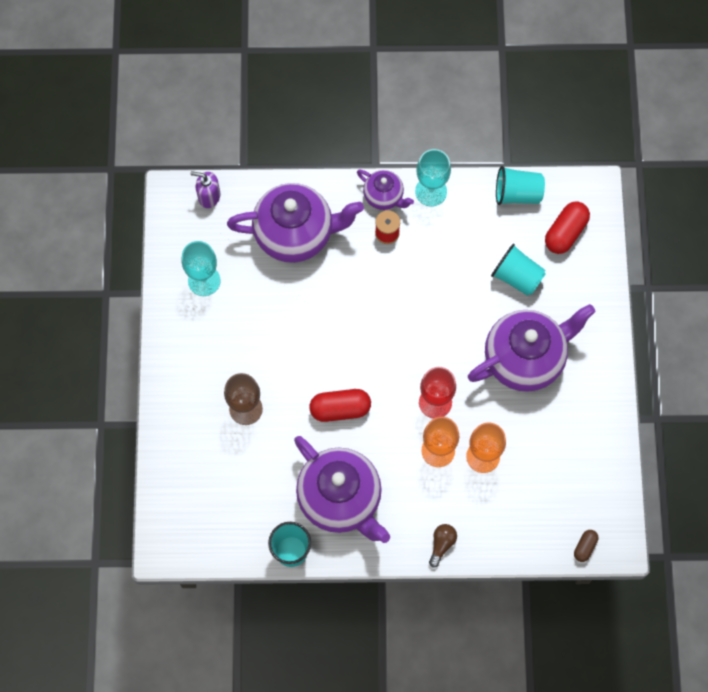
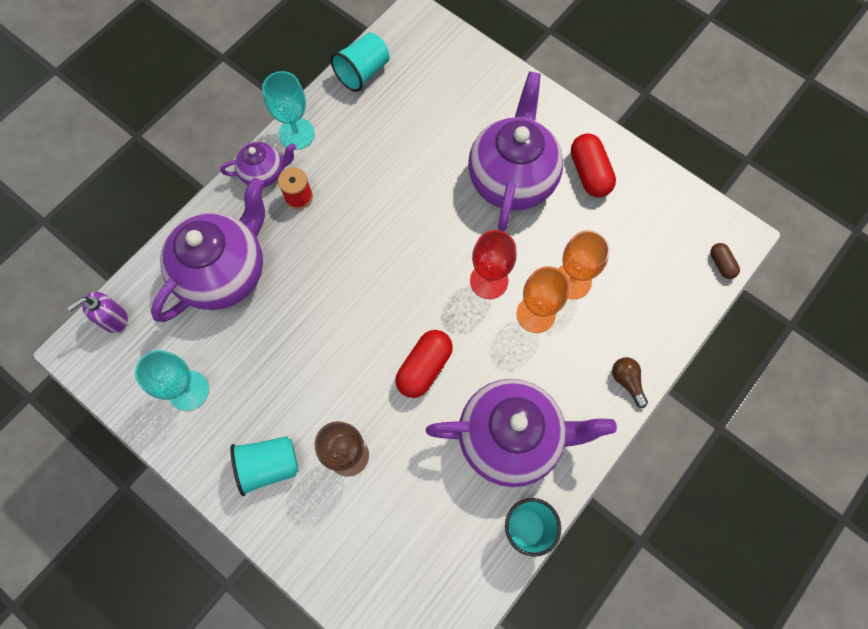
camera: 50 degrees left, 0 degrees up
(517, 277) = (434, 129): turquoise cup -> turquoise cup (269, 465)
(565, 233) = (430, 65): red capsule -> red capsule (589, 173)

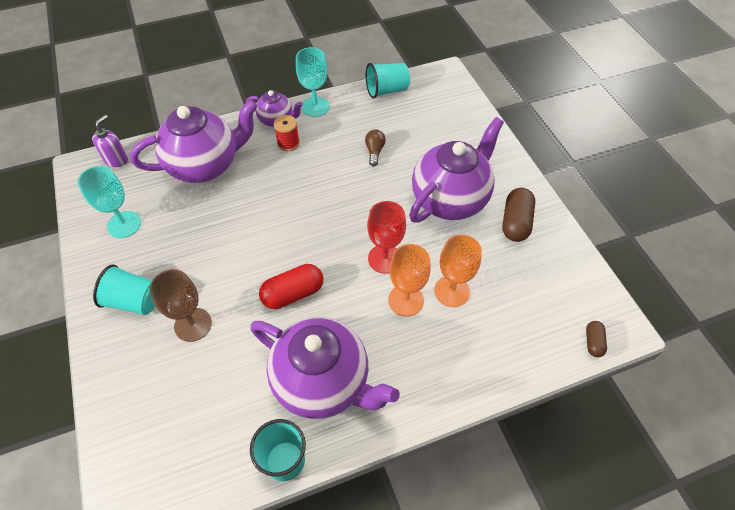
camera: 30 degrees right, 15 degrees down
(114, 319) = (116, 159): purple soap dispenser -> purple soap dispenser turned 120 degrees clockwise
(589, 173) = (515, 222): red capsule -> brown capsule
(627, 381) = (450, 391): brown light bulb -> brown light bulb (374, 151)

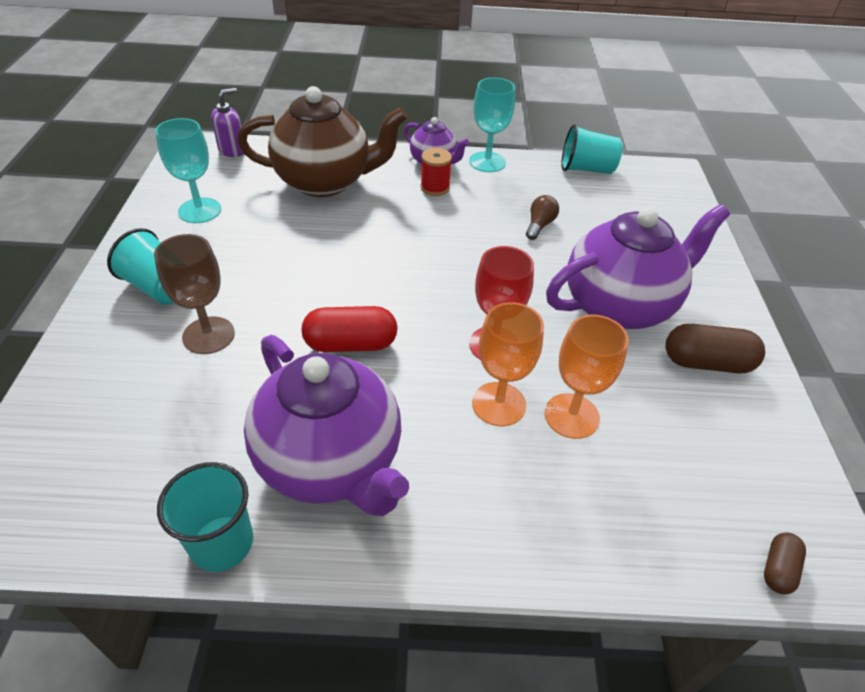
camera: 20 degrees right, 10 degrees down
(206, 165) = (325, 182): purple teapot -> brown teapot
(515, 222) = (706, 363): brown capsule -> brown capsule turned 60 degrees clockwise

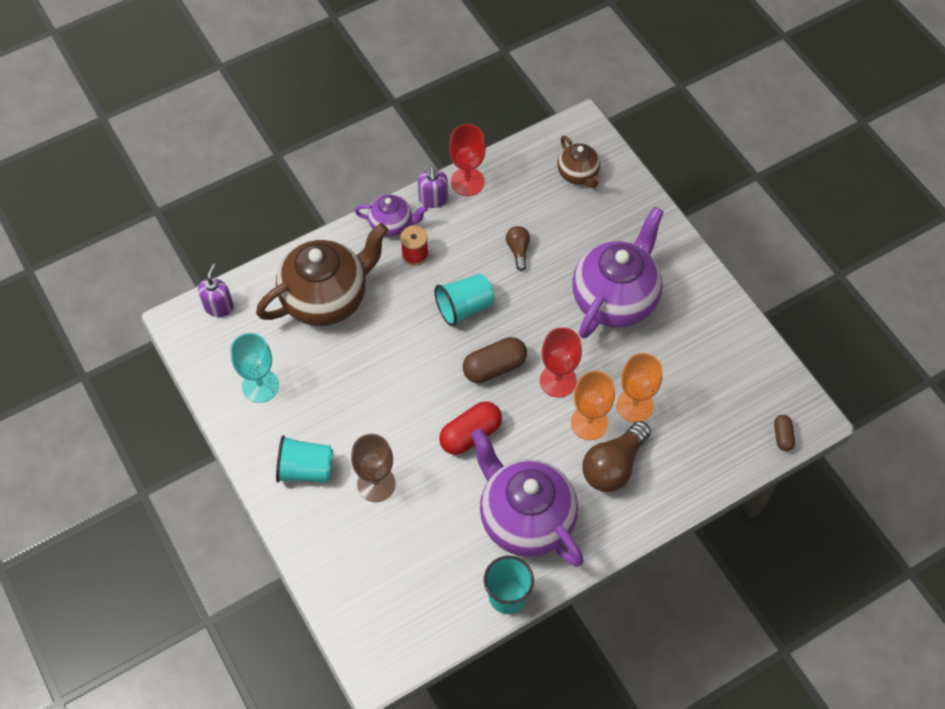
camera: 30 degrees left, 15 degrees up
(331, 462) = (525, 518): purple teapot -> purple teapot turned 150 degrees counterclockwise
(487, 162) = (433, 199): turquoise goblet -> purple soap dispenser
(495, 467) = (613, 465): none -> brown light bulb
(530, 164) = (467, 182): none -> red goblet
(586, 169) = (514, 163): turquoise cup -> turquoise cup (464, 307)
(647, 199) = (578, 174): none -> brown teapot
(706, 363) = (690, 316): brown capsule -> brown capsule (494, 367)

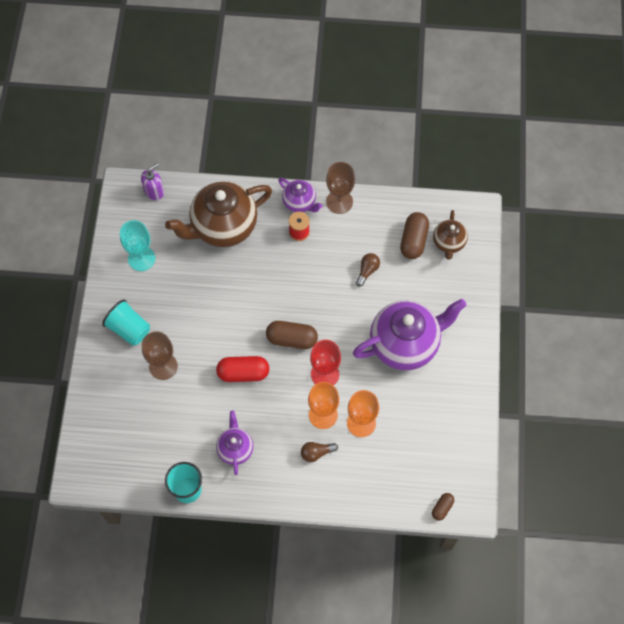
camera: 35 degrees right, 5 degrees up
(327, 298) = (223, 227): brown teapot -> brown teapot turned 150 degrees clockwise
(433, 199) = (339, 202): purple soap dispenser -> brown goblet
(464, 307) = (303, 287): turquoise cup -> none
(467, 182) = (370, 203): red goblet -> none
(525, 518) = (235, 449): purple teapot -> purple teapot, size x0.51
(541, 193) = (413, 240): none -> brown capsule
(613, 465) = (316, 453): brown light bulb -> brown light bulb, size x0.54

